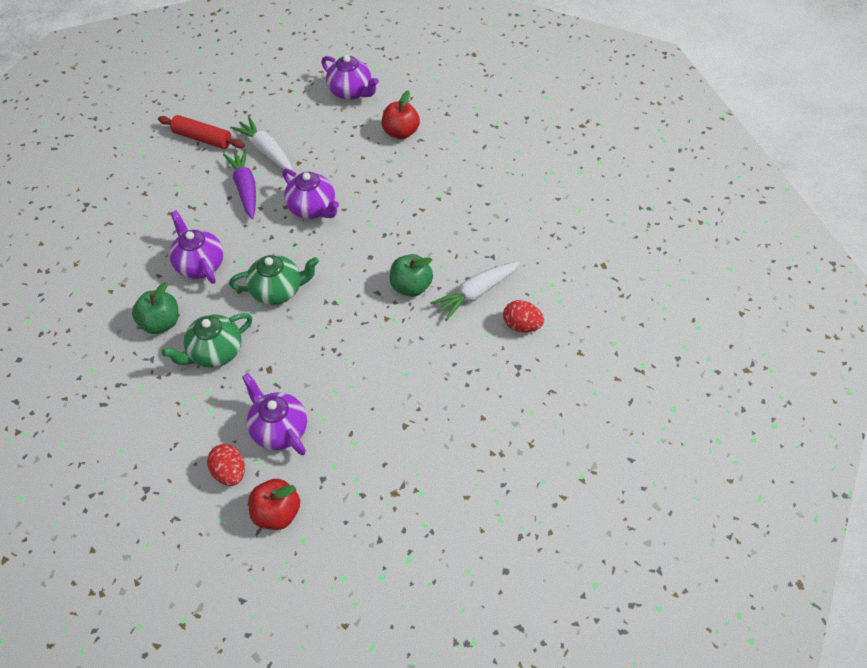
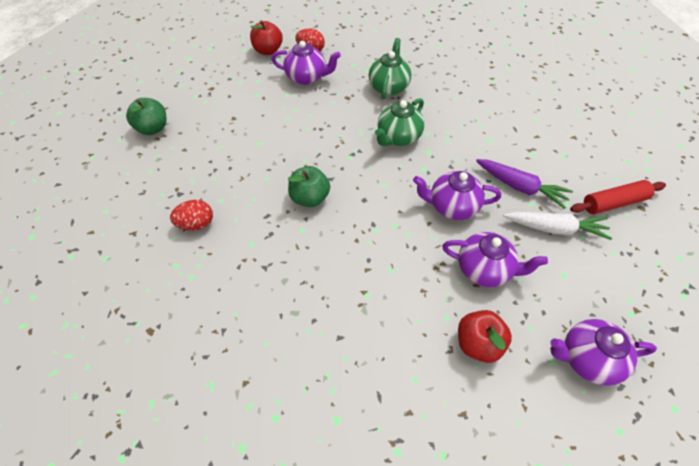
camera: 140 degrees right, 0 degrees up
(161, 323) = (439, 81): green apple -> green apple (153, 128)
(199, 264) = (467, 120): purple teapot -> purple teapot (484, 269)
(476, 293) = (253, 225): white carrot -> none

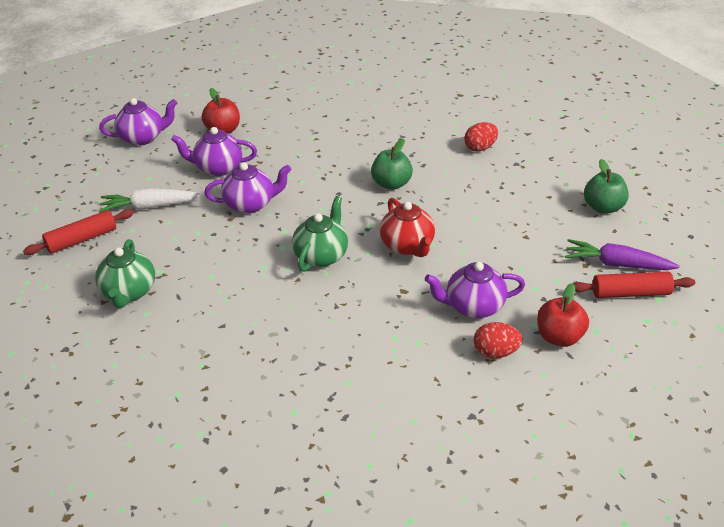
camera: 165 degrees right, 15 degrees down
(202, 65) = (630, 293): none -> red rolling pin
(327, 130) = (408, 246): none -> red teapot
(388, 87) = (354, 317): green teapot -> green teapot (129, 292)
(520, 187) = (179, 234): purple carrot -> purple carrot (617, 264)

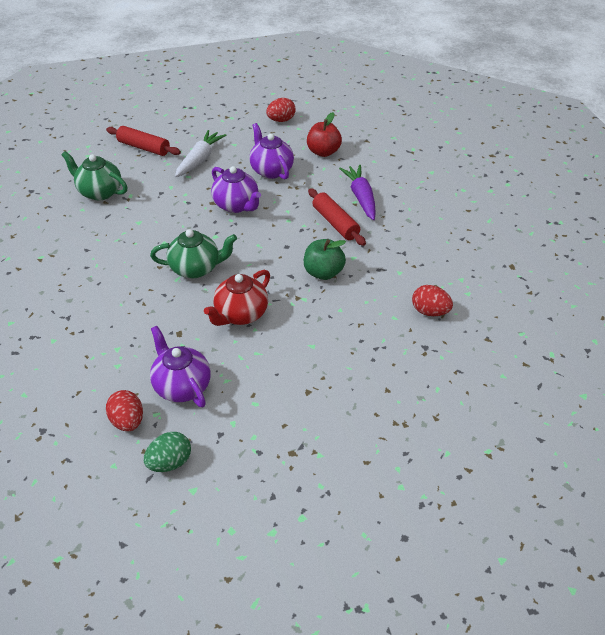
camera: 60 degrees right, 5 degrees up
(129, 292) = (99, 192): green teapot -> green teapot turned 60 degrees clockwise
(143, 138) = (281, 120): purple teapot -> red egg
(150, 207) = (199, 160): white carrot -> white carrot turned 60 degrees clockwise
(559, 337) = (170, 462): red apple -> green egg
(603, 207) = (400, 441): green apple -> none
(617, 264) = (308, 479): purple carrot -> purple carrot (361, 197)
(630, 293) = (267, 504): red rolling pin -> red rolling pin (335, 223)

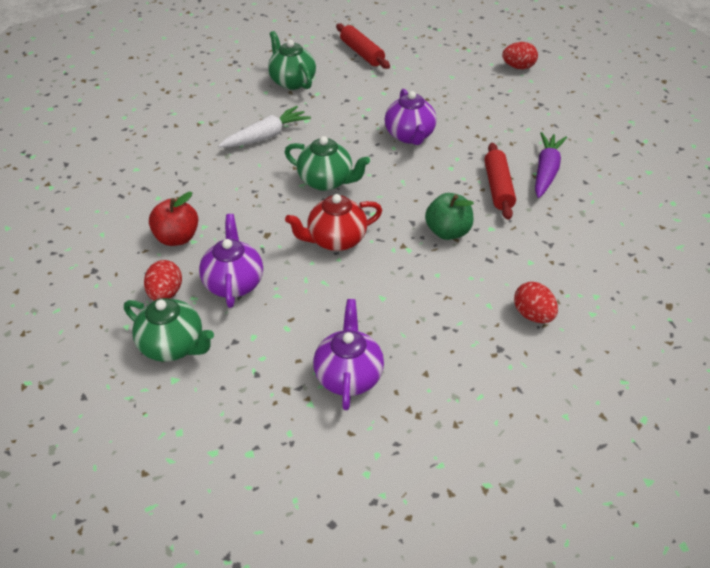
camera: 30 degrees right, 0 degrees up
(170, 462) = (173, 346): green egg -> green teapot
(199, 160) = (406, 81): white carrot -> white carrot (266, 136)
(271, 170) = (470, 113): purple teapot -> purple teapot (348, 376)
(323, 152) = (540, 112): red apple -> red apple (177, 238)

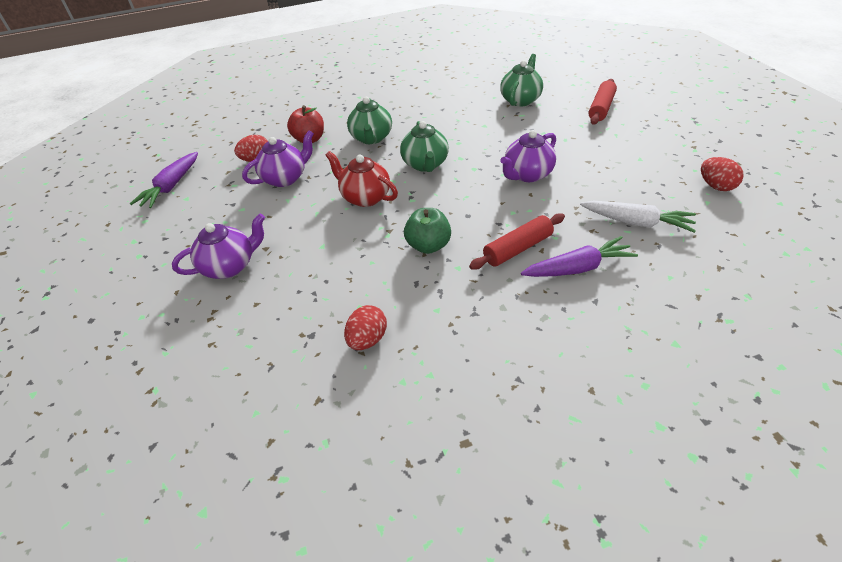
camera: 60 degrees right, 0 degrees up
(130, 387) = (171, 186): none -> purple carrot
(173, 346) = (214, 184): green teapot -> green teapot (371, 138)
(266, 136) = (445, 120): white carrot -> white carrot (636, 222)

